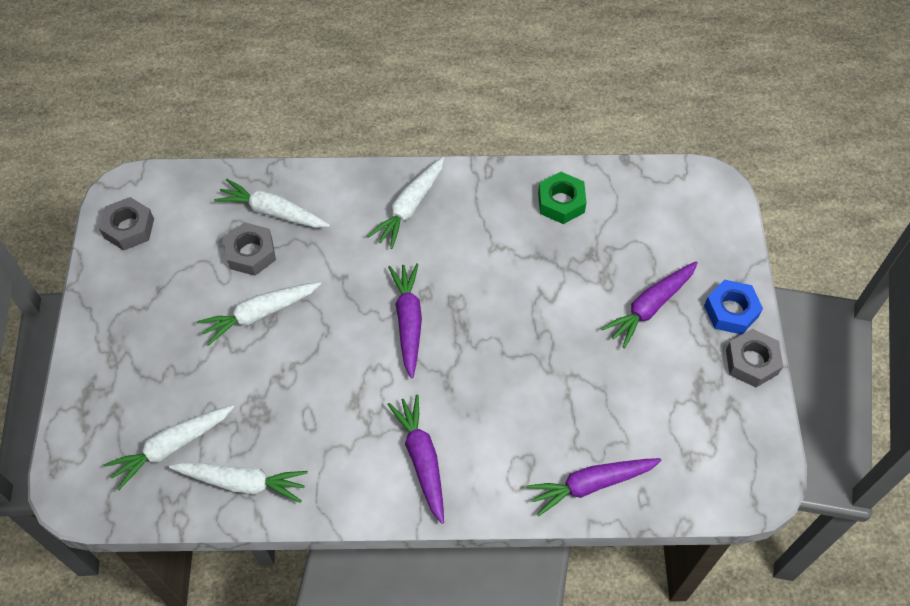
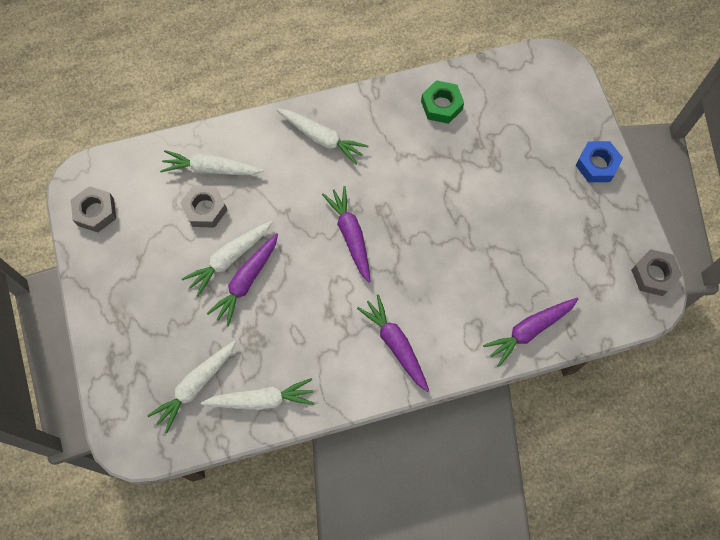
camera: 15 degrees left, 10 degrees up
(410, 207) = (322, 138): white carrot -> white carrot turned 75 degrees counterclockwise
(650, 307) = (535, 176): purple carrot -> purple carrot (246, 281)
(751, 362) = (623, 202): grey nut -> grey nut (653, 275)

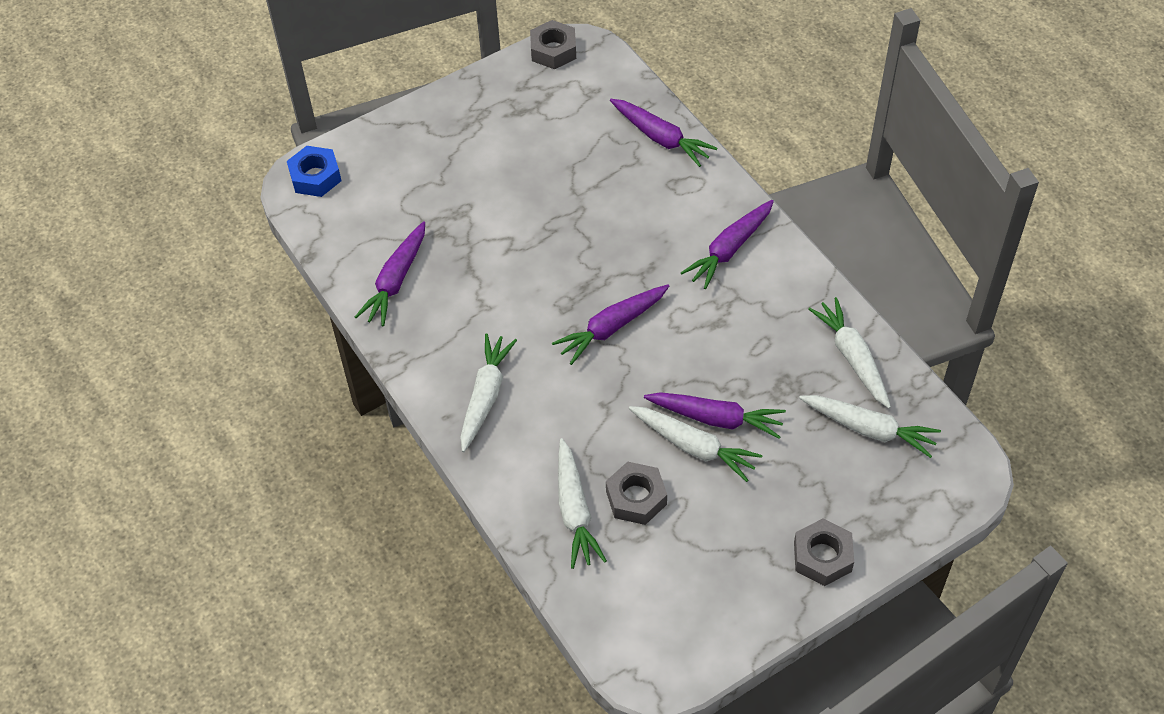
camera: 105 degrees left, 15 degrees down
(95, 212) = (691, 632): grey nut -> grey nut (822, 557)
(441, 105) = (396, 281): green nut -> purple carrot
(597, 165) = (433, 118): blue nut -> blue nut (315, 177)

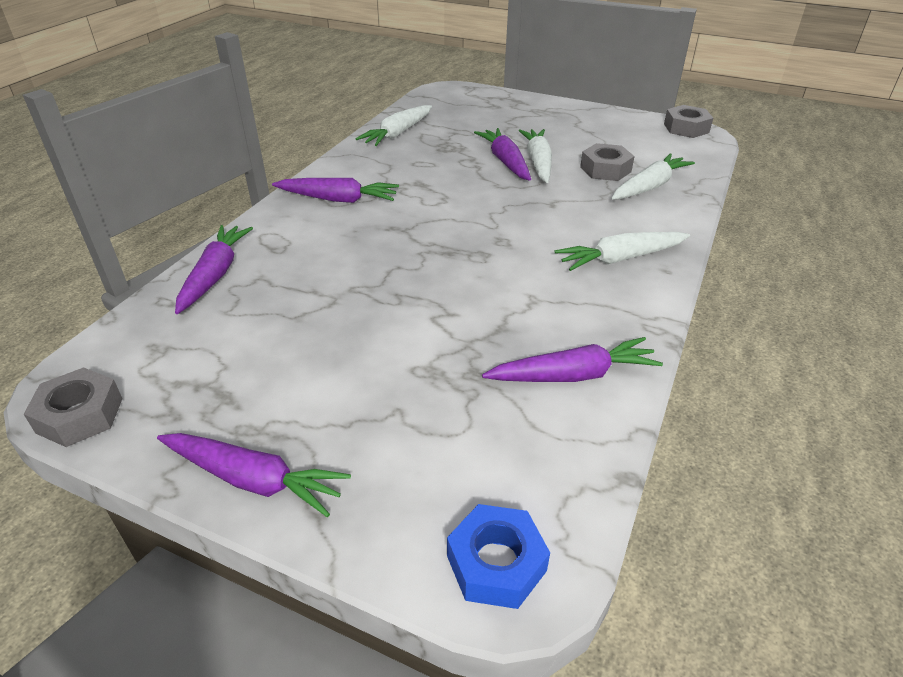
camera: 125 degrees left, 15 degrees down
(611, 328) = (477, 224): purple carrot -> purple carrot (254, 480)
(822, 557) = (555, 110): grey nut -> grey nut (686, 128)
(869, 429) = (449, 117): white carrot -> none

